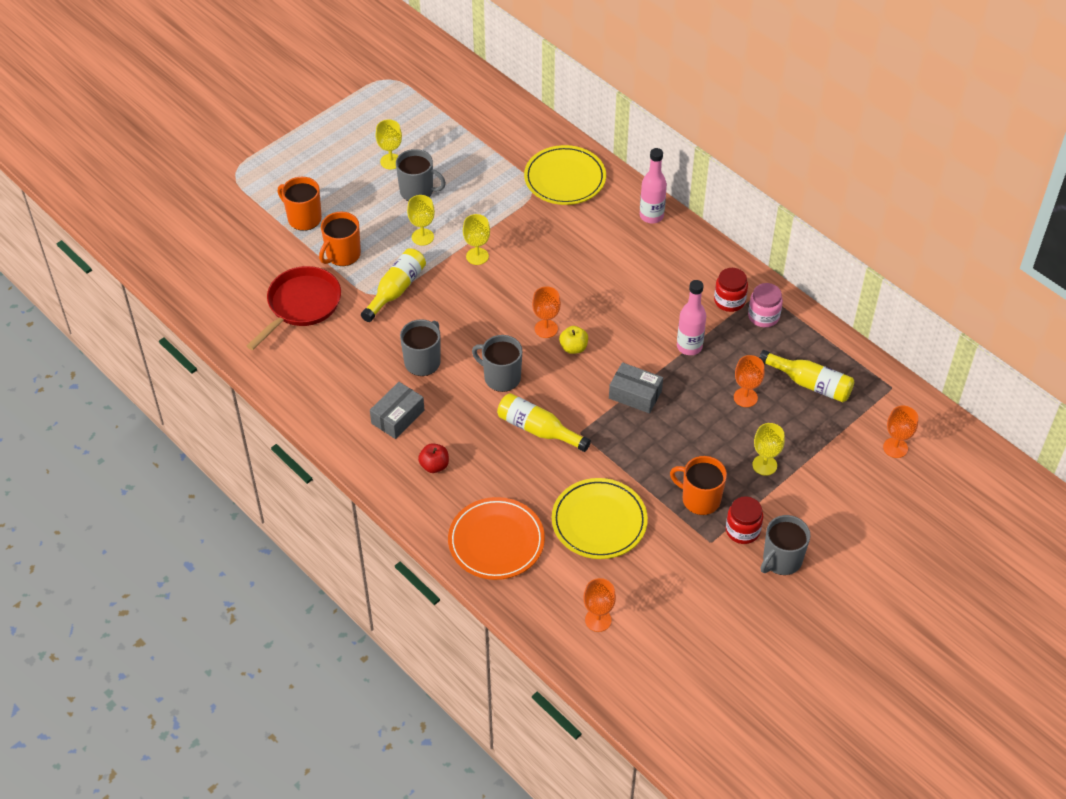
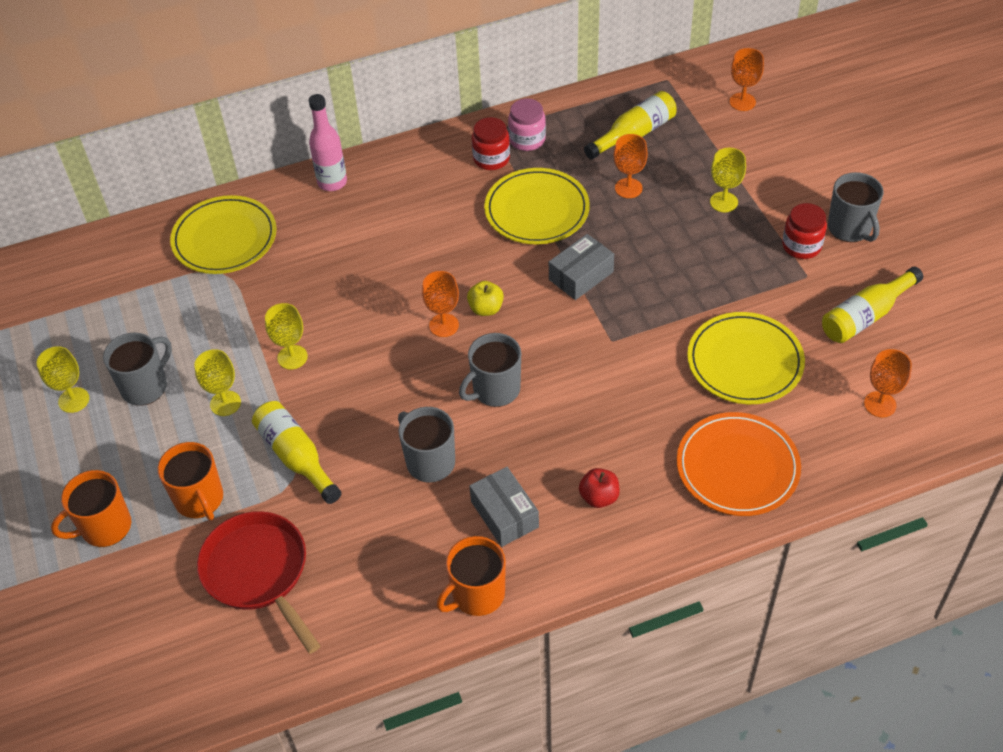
camera: 65 degrees left, 0 degrees up
(538, 429) = (590, 378): yellow bottle -> yellow bottle (865, 316)
(689, 346) = (537, 210): pink bottle -> yellow plate
(700, 499) = (748, 267): orange mug -> orange mug (477, 594)

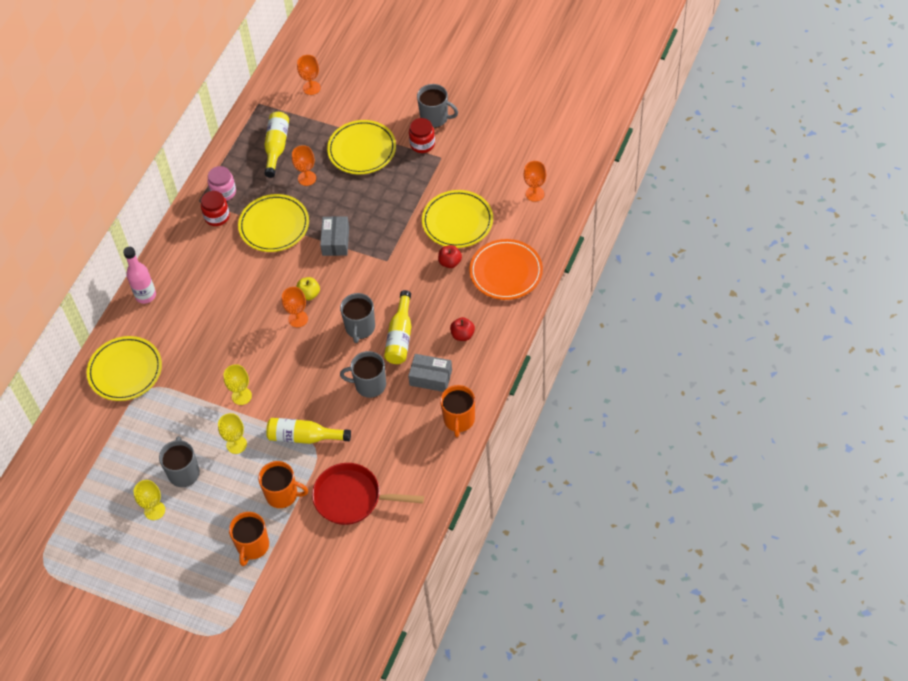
camera: 45 degrees left, 5 degrees up
(681, 401) = (450, 262): none -> red apple
(724, 202) = (362, 149): yellow goblet -> yellow plate
(865, 316) = (486, 157): yellow bottle -> yellow bottle (400, 336)

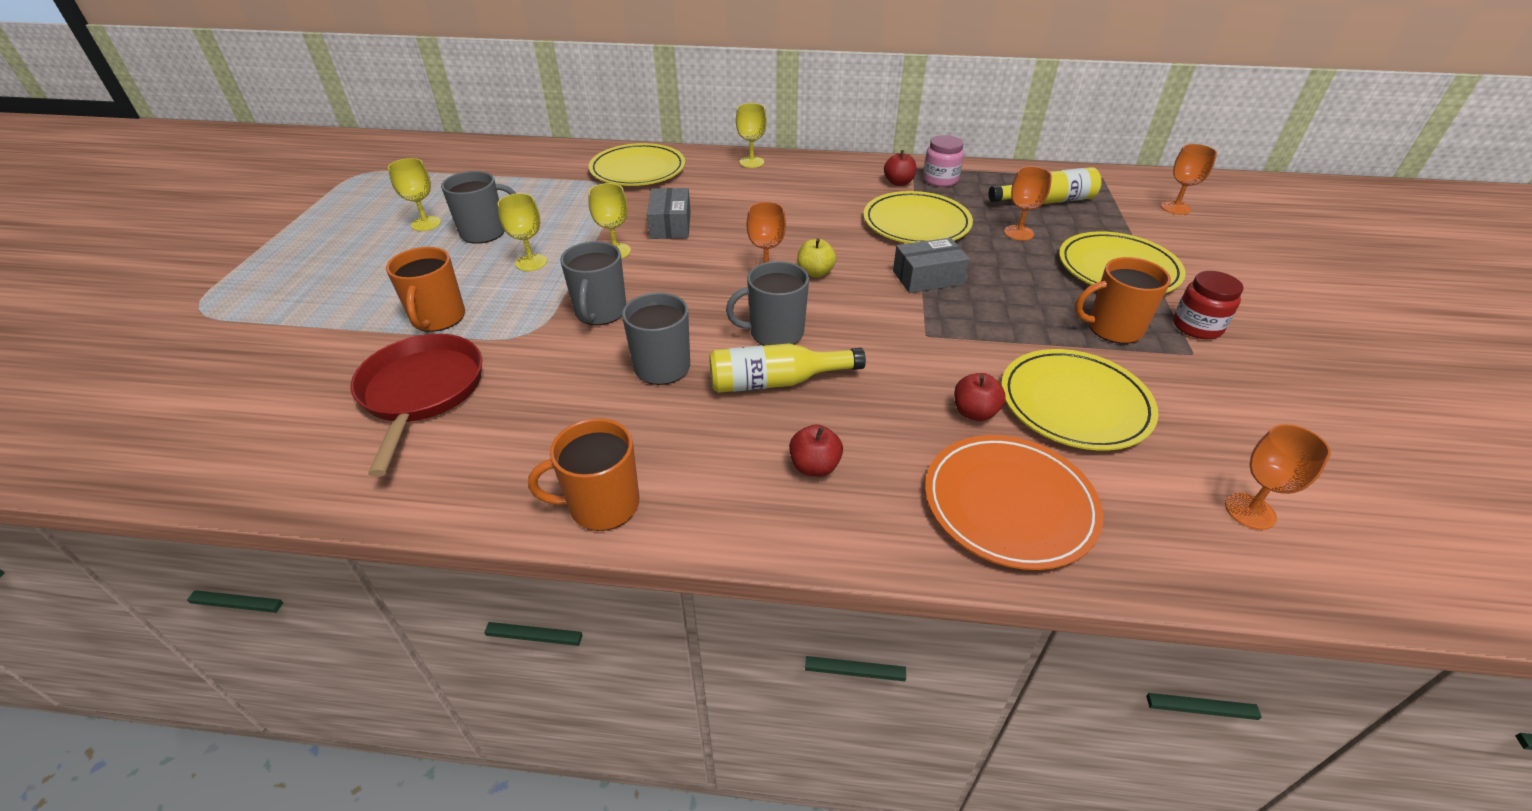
camera: 70 degrees right, 15 degrees down
(145, 295) = (751, 162): pink bottle -> yellow goblet
(217, 217) = (898, 182): red jar -> red apple
(253, 546) = (346, 309): orange mug -> orange mug (1113, 329)
(304, 437) = (547, 318): yellow bottle -> none
(430, 377) = (697, 440): grey box -> grey box (670, 225)
(435, 118) = (1267, 330): grey mug -> grey mug (600, 312)

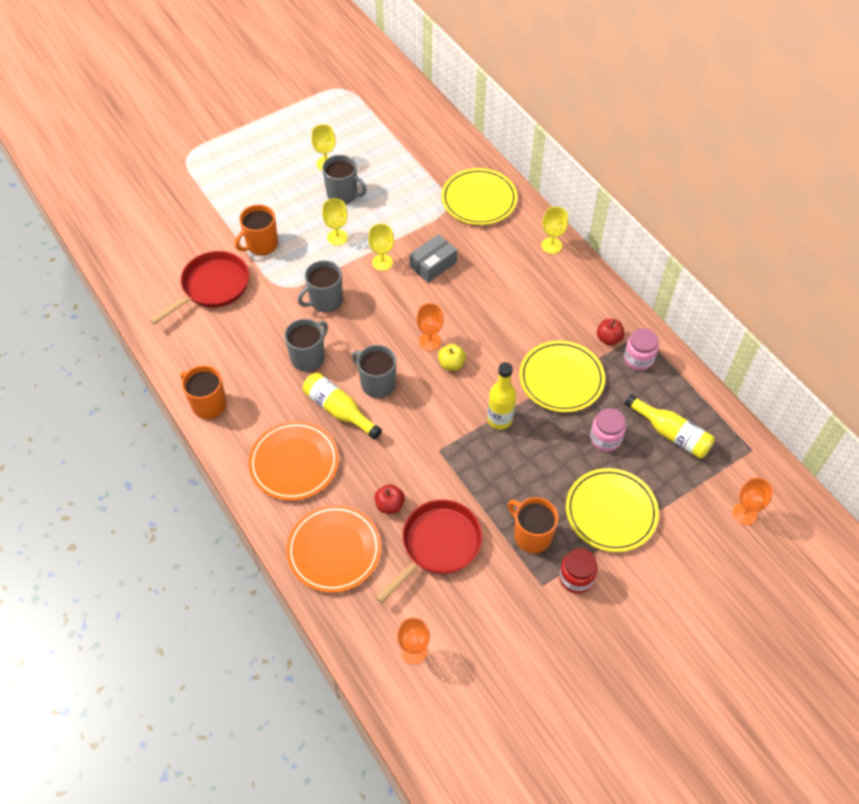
camera: 50 degrees right, 15 degrees up
(814, 466) = (294, 463): red apple -> orange plate
(927, 278) = (499, 419): grey box -> yellow bottle
(1018, 233) = (605, 438): orange goblet -> pink jar
(1074, 403) = (437, 545): yellow plate -> red pan

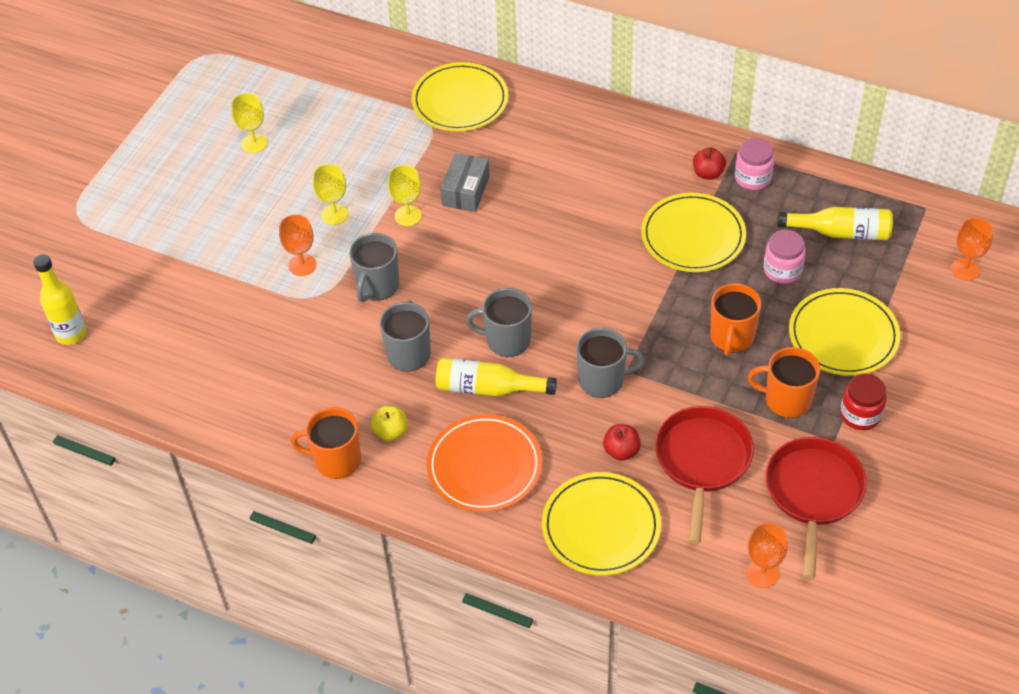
camera: 30 degrees left, 5 degrees down
(212, 287) = (233, 338): red pan -> red pan (813, 494)
(261, 244) = (252, 264): orange mug -> orange mug (731, 337)
(334, 550) = (601, 527): orange plate -> yellow plate
(343, 194) = (302, 166): grey mug -> grey mug (602, 380)
(429, 341) = (527, 269): orange goblet -> orange goblet (302, 265)
(451, 364) = (569, 280): yellow apple -> yellow apple (390, 432)
(499, 419) = (664, 308): yellow bottle -> yellow bottle (71, 334)
(551, 245) = (575, 111): yellow goblet -> none

